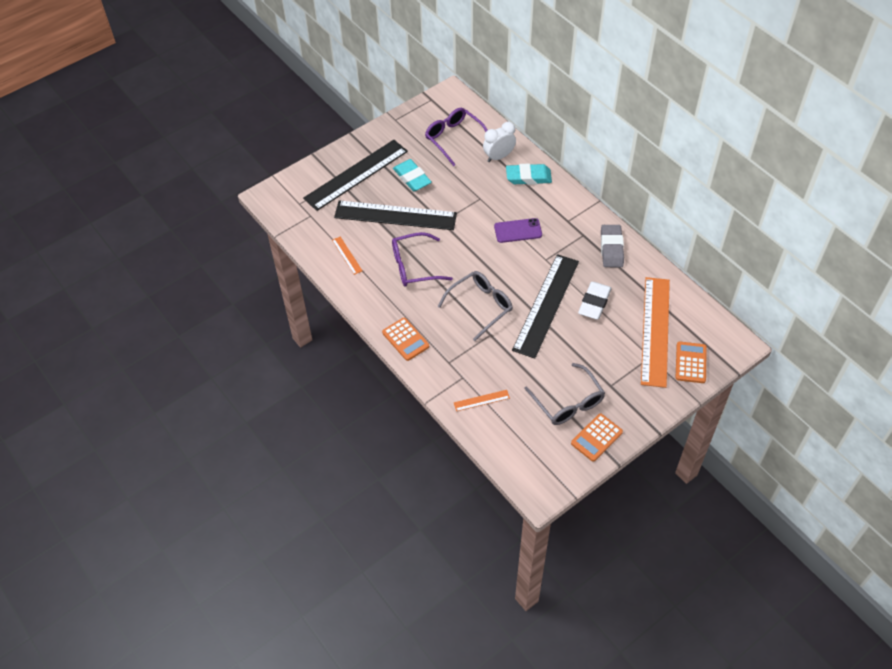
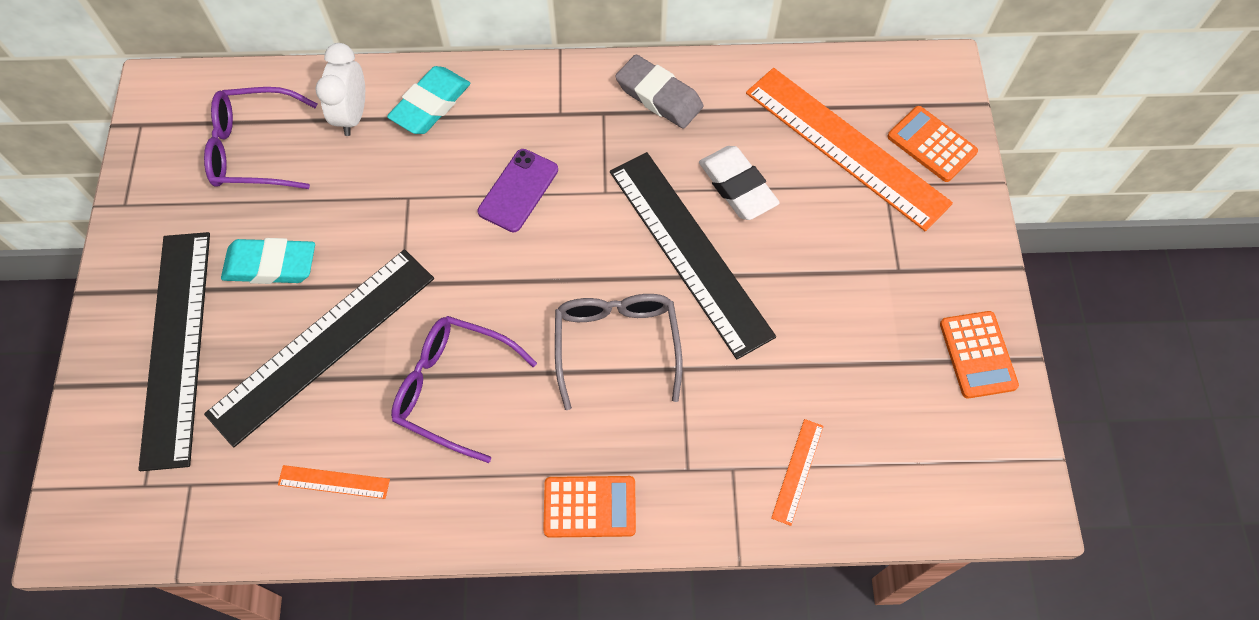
camera: 55 degrees left, 10 degrees up
(414, 266) = (453, 388): purple glasses -> purple glasses turned 90 degrees clockwise
(568, 402) = (888, 348): grey glasses -> none

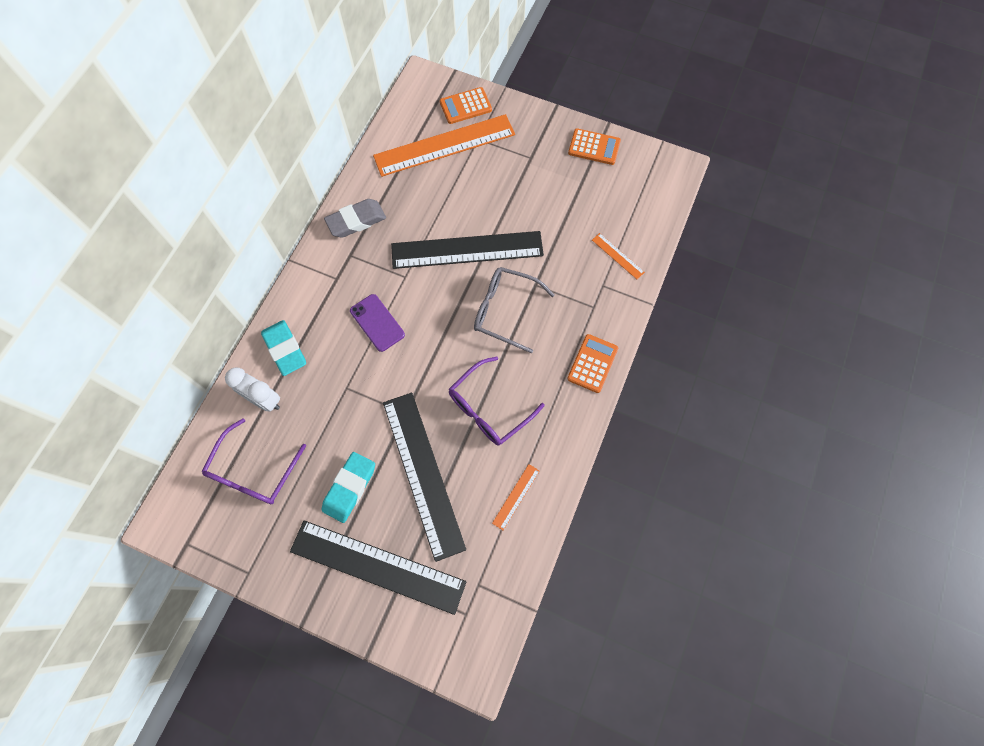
camera: 65 degrees left, 5 degrees up
(737, 187) = (439, 208): white eraser -> none

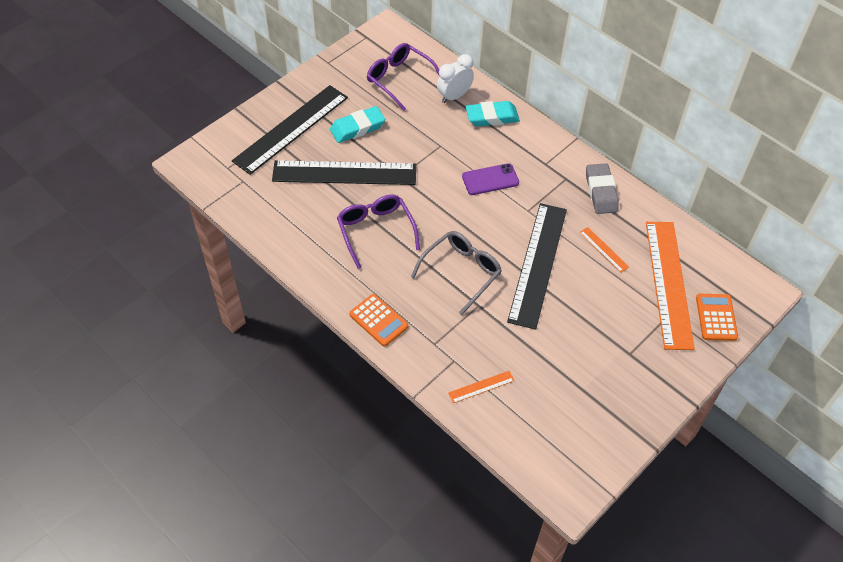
camera: 110 degrees right, 15 degrees down
(349, 488) = (357, 128): turquoise eraser -> turquoise eraser turned 75 degrees counterclockwise
(516, 496) = (293, 225): orange ruler -> orange ruler (603, 249)
(594, 147) = (625, 419): orange calculator -> none

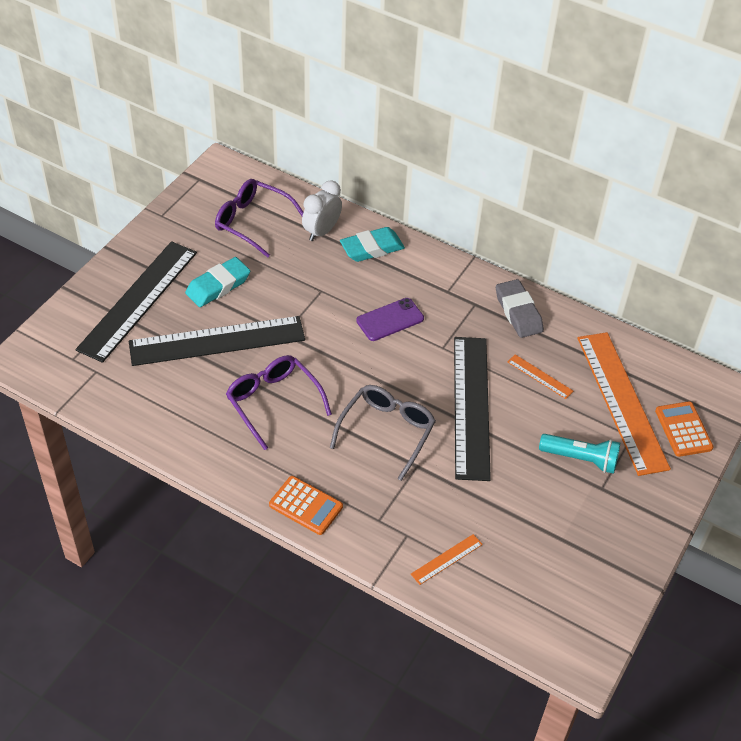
camera: 15 degrees left, 5 degrees down
(619, 326) = (581, 459): none -> turquoise flashlight

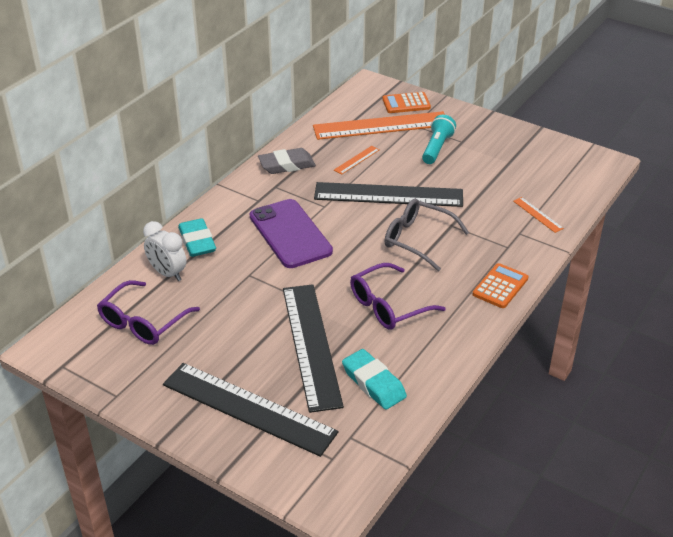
camera: 85 degrees left, 10 degrees down
(218, 286) = (234, 346): turquoise eraser -> turquoise eraser (373, 383)
(390, 320) = (290, 234): purple phone -> purple phone, size x1.68

